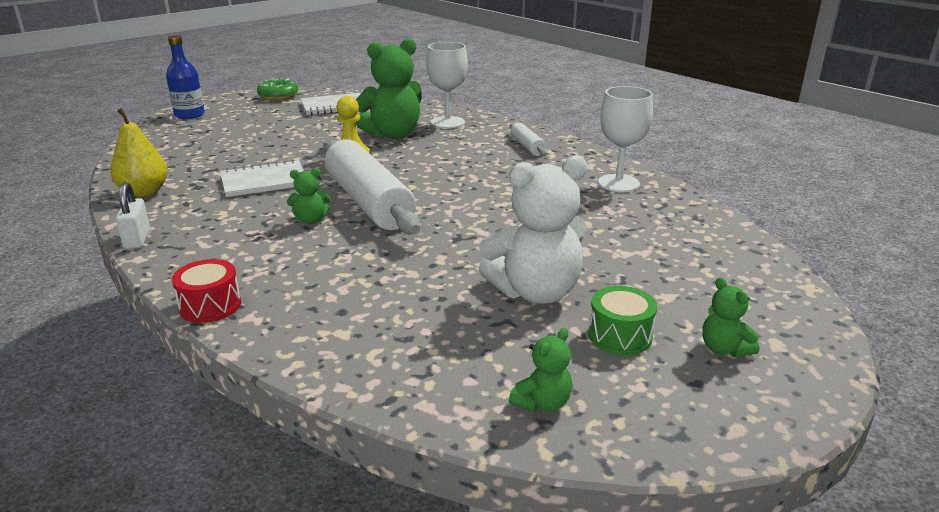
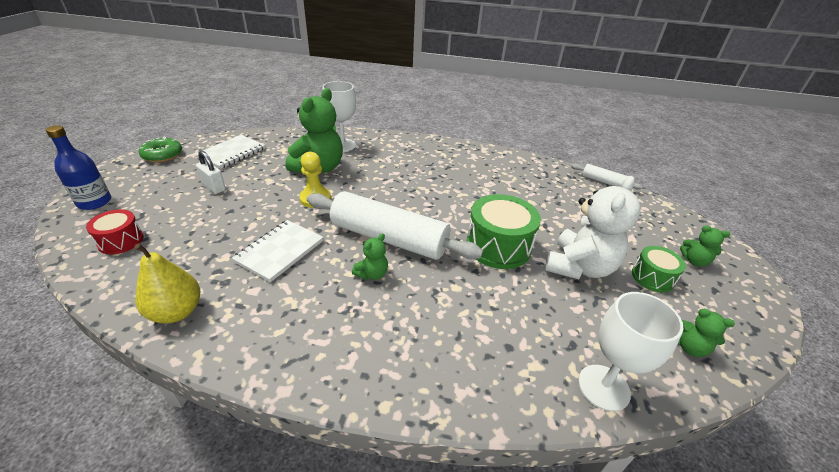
camera: 40 degrees left, 10 degrees up
(137, 239) = (250, 370): white padlock -> white padlock (214, 187)
(210, 306) = (418, 401): red drum -> red drum (121, 241)
(470, 243) = (498, 246): none -> green drum
(527, 146) = (421, 151): white rolling pin -> white rolling pin (603, 181)
(542, 402) = (690, 347): green teddy bear -> green teddy bear turned 120 degrees clockwise
(618, 183) = (506, 164): white goblet -> white goblet (603, 387)

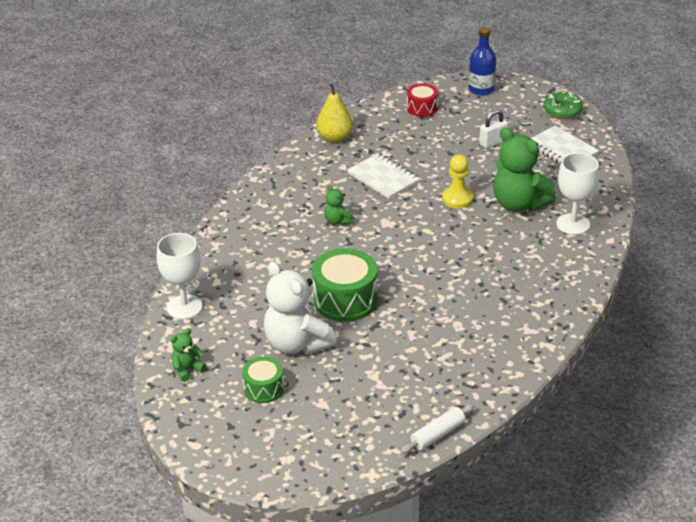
camera: 110 degrees right, 0 degrees up
(389, 238) = (380, 236): white rolling pin -> none
(694, 261) = (270, 435): green teddy bear -> none

